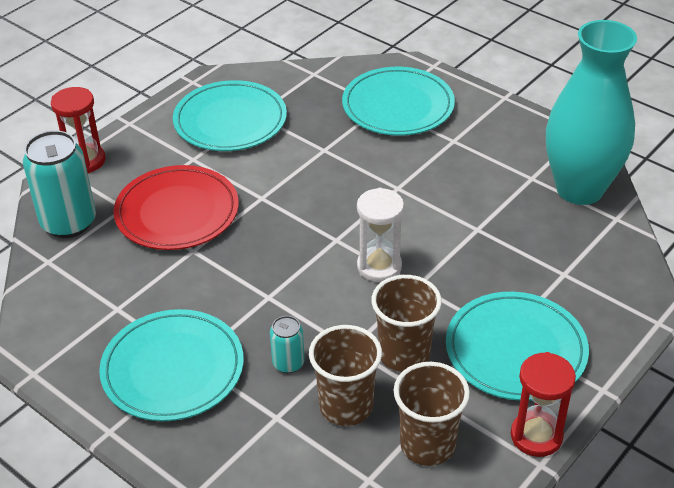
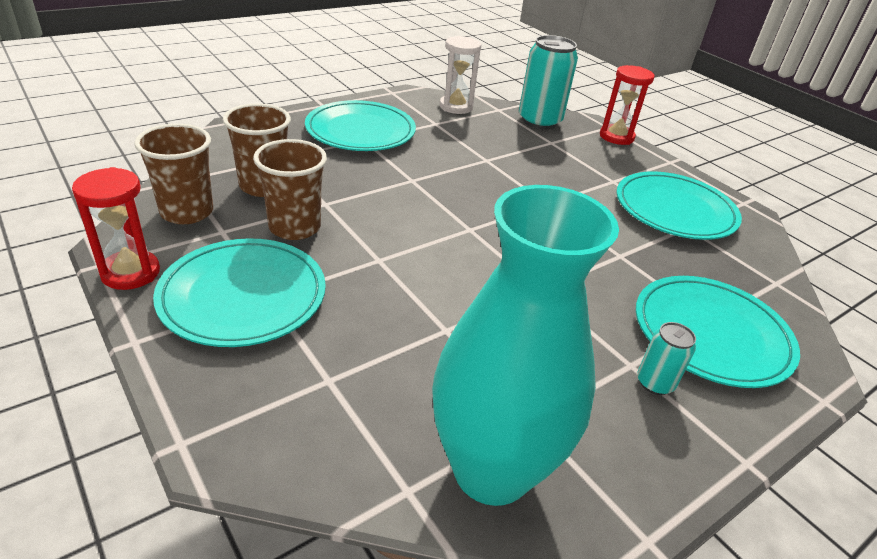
camera: 100 degrees right, 5 degrees down
(177, 212) = (538, 161): red plate -> none
(288, 363) = (330, 173): turquoise can -> turquoise can (655, 383)
(379, 266) = (418, 243): white hourglass -> white hourglass (456, 107)

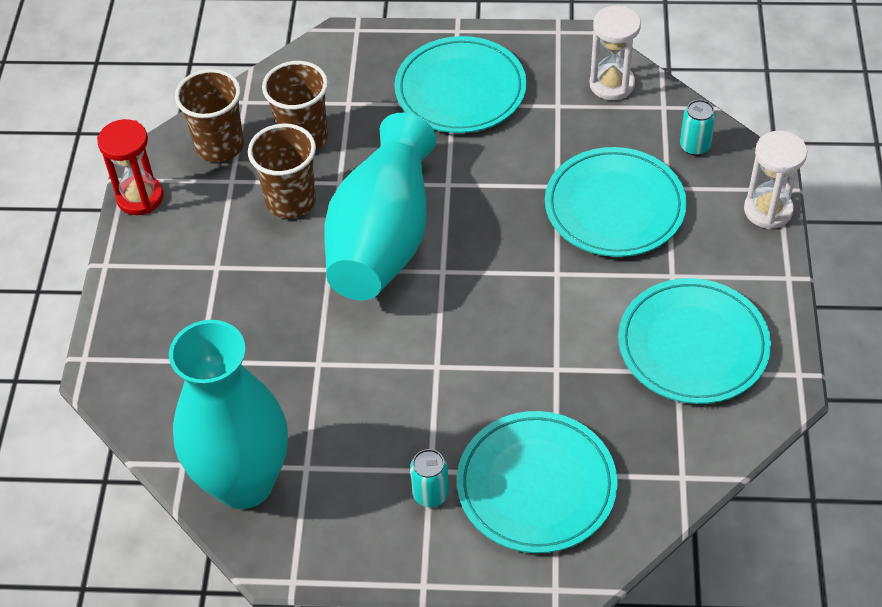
camera: 45 degrees right, 15 degrees up
(243, 296) = (199, 258): turquoise plate -> turquoise plate (614, 207)
(401, 225) = (383, 238): none -> turquoise vase
(539, 121) = (694, 146): turquoise can -> turquoise can, size x0.50
(616, 137) = (768, 210): red hourglass -> white hourglass

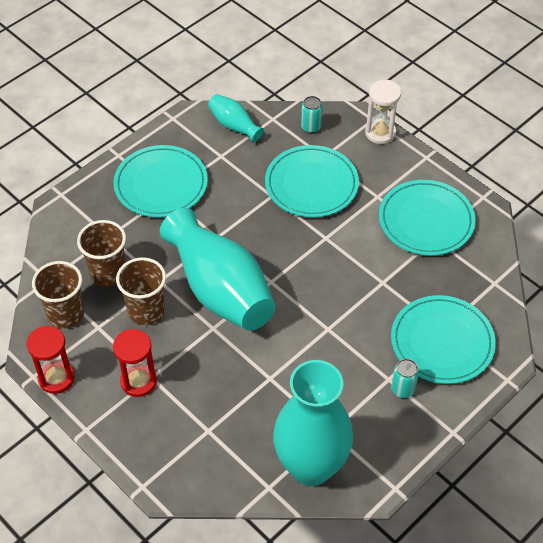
camera: 50 degrees left, 0 degrees up
(201, 261) = (138, 381): none -> red hourglass
(612, 84) = (234, 126): white hourglass -> turquoise vase

